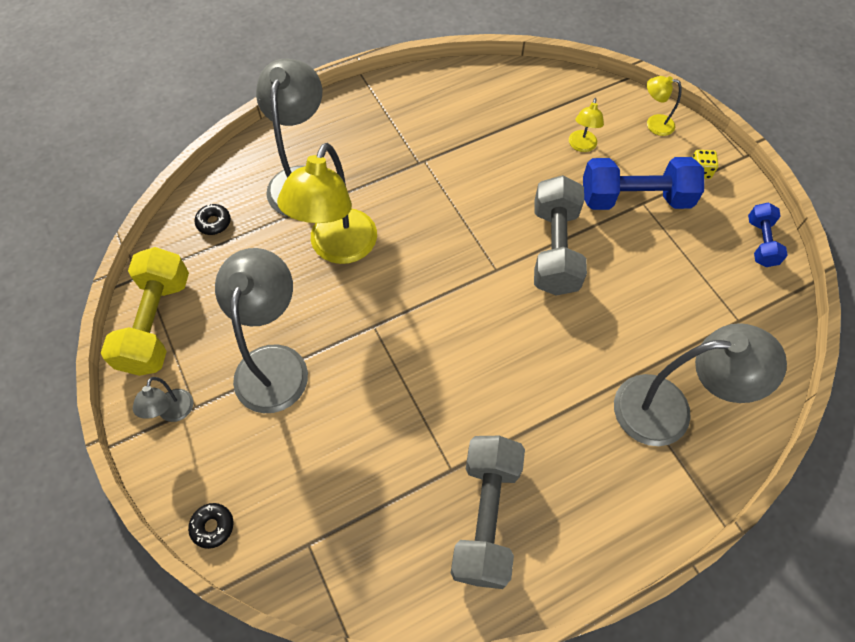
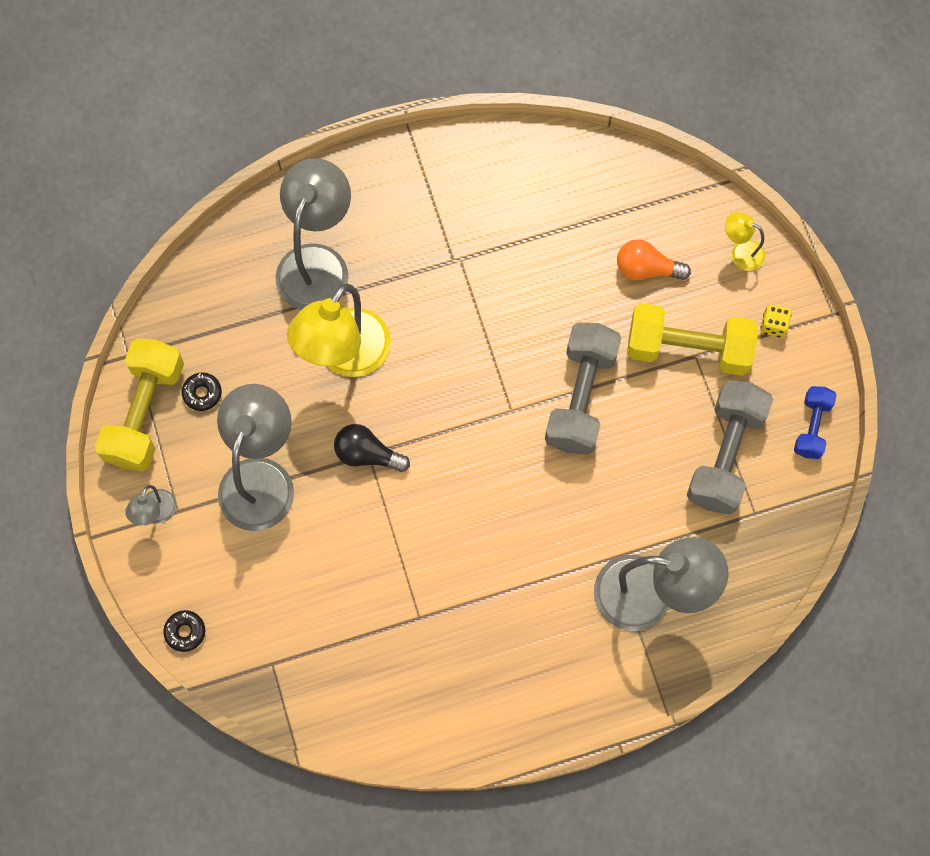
camera: 10 degrees right, 10 degrees up
(214, 222) = (214, 302): black donut -> black donut (202, 393)
(372, 326) = (367, 454): none -> black light bulb
(486, 516) = (443, 668): grey dumbbell -> grey dumbbell (725, 455)
(581, 146) = (646, 269): yellow lamp -> orange light bulb
(635, 198) = (688, 349): blue dumbbell -> yellow dumbbell

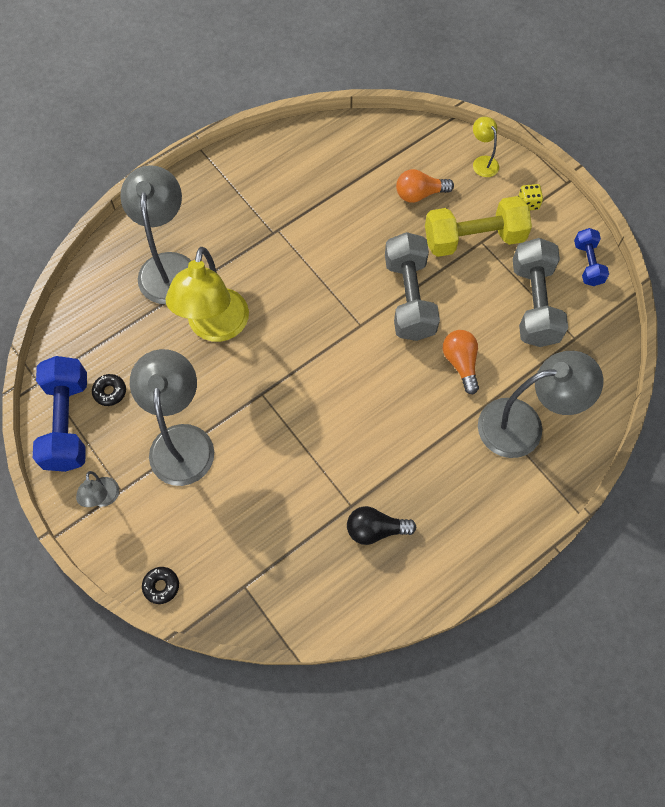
camera: 20 degrees left, 5 degrees down
(145, 413) = (67, 422): yellow dumbbell -> blue dumbbell
(367, 454) = (260, 394): black light bulb -> black light bulb (375, 529)
(608, 497) = (460, 363): none -> orange light bulb
(740, 252) = (482, 162): yellow lamp -> yellow lamp turned 60 degrees clockwise

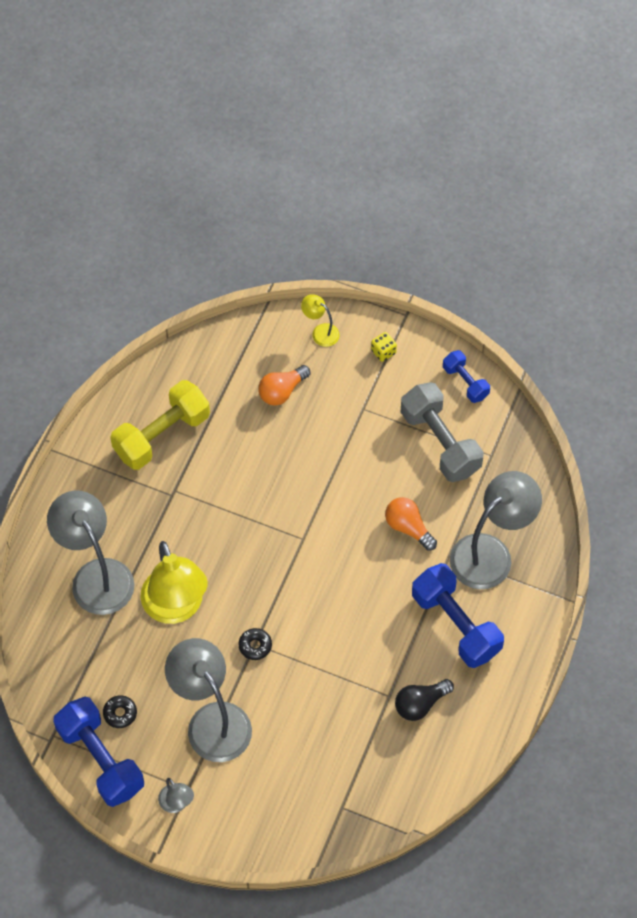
camera: 30 degrees left, 5 degrees down
(161, 586) = (273, 845): black donut -> black donut (255, 646)
(409, 298) = (330, 492): grey dumbbell -> none
(452, 473) = (455, 624): none -> blue dumbbell
(474, 238) = (354, 409): yellow dumbbell -> yellow dumbbell (161, 435)

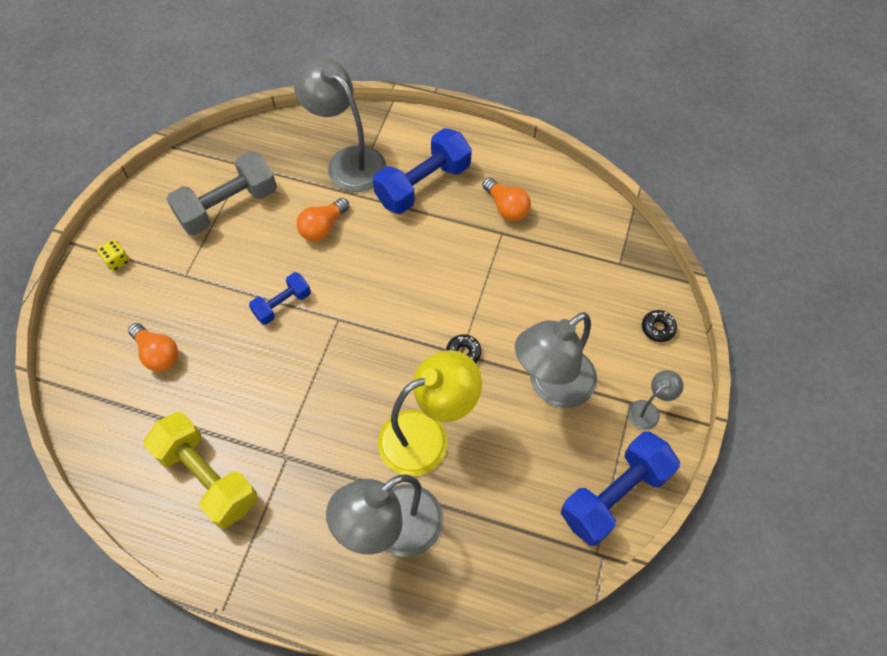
camera: 95 degrees left, 0 degrees up
(120, 713) = (558, 481): black donut -> black donut (658, 328)
(320, 332) = (85, 322): yellow lamp -> none
(420, 704) = (506, 207): black light bulb -> orange light bulb
(465, 382) = (160, 189): blue dumbbell -> blue dumbbell (282, 304)

